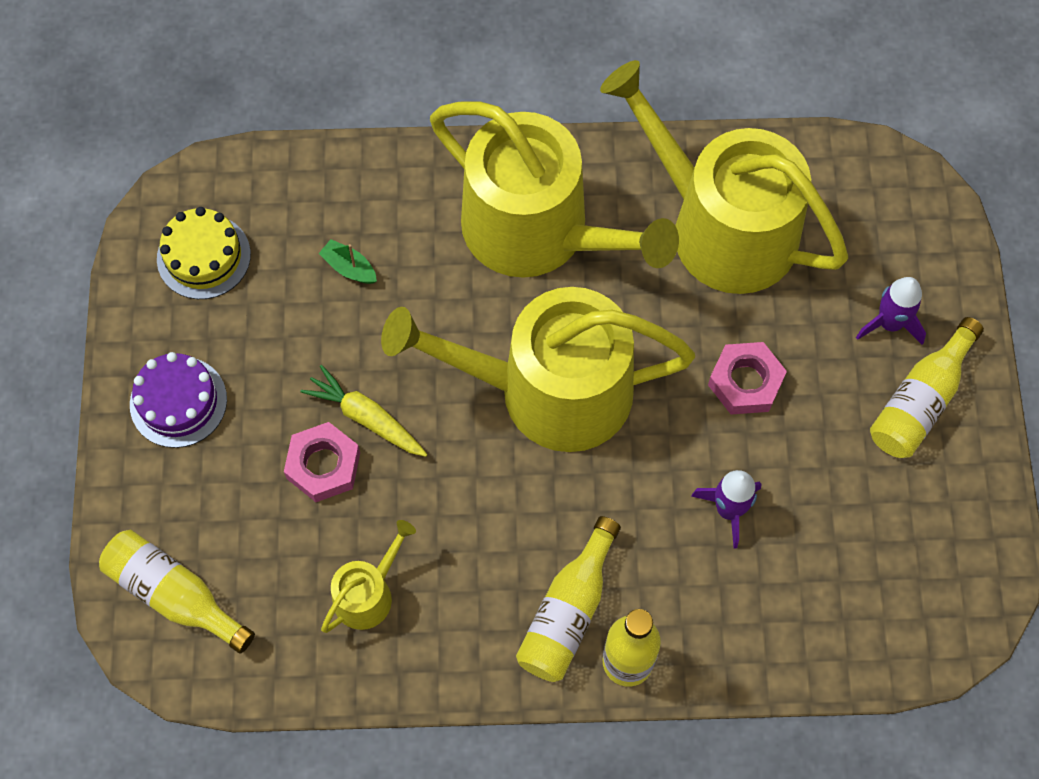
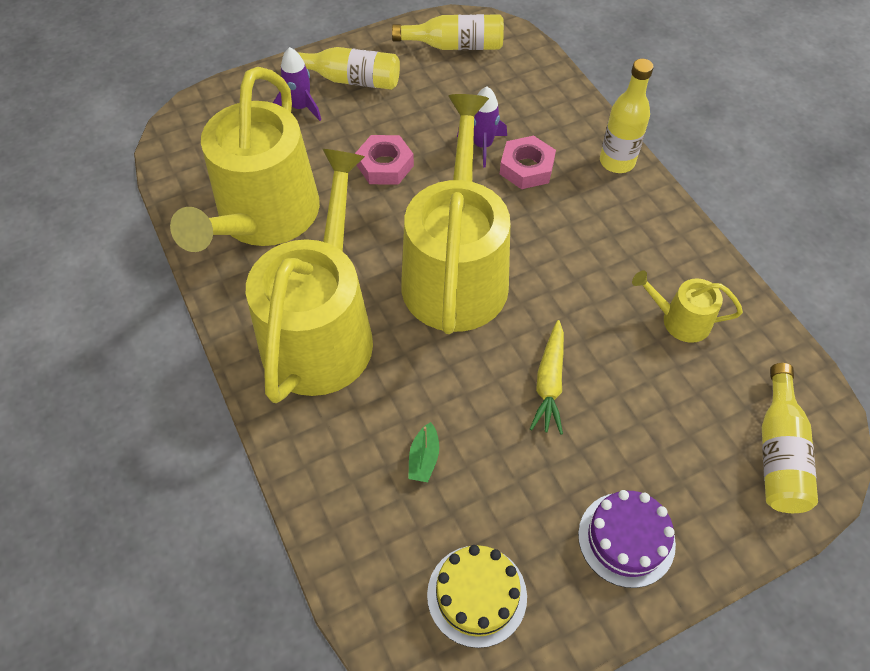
camera: 115 degrees left, 10 degrees down
(323, 465) = (607, 395): pink nut -> pink nut (526, 168)
(548, 391) = (456, 272): yellow watering can -> yellow watering can turned 150 degrees counterclockwise
(568, 612) = (608, 202): yellow bottle -> yellow bottle (455, 46)

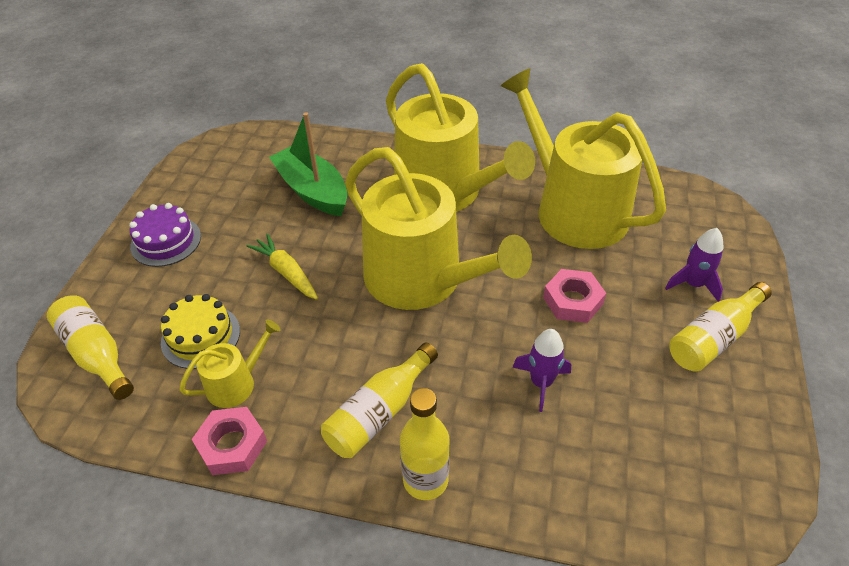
camera: 130 degrees right, 10 degrees down
(424, 458) = (312, 191): green boat -> green boat, size x2.42
(455, 46) = (719, 461): yellow bottle -> yellow bottle (379, 412)
(477, 595) = (224, 171): yellow cake -> yellow cake (200, 336)
(526, 168) = (484, 397): pink nut -> pink nut (232, 445)

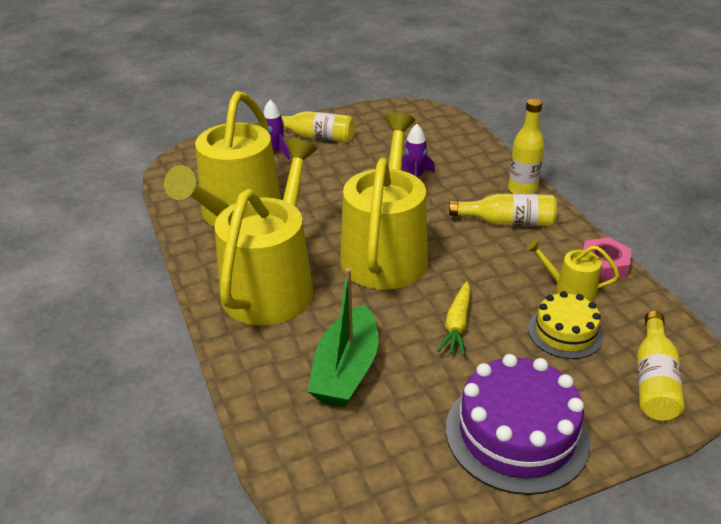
camera: 125 degrees left, 10 degrees down
(166, 241) = (516, 434): purple cake -> purple cake, size x1.68
(572, 301) = (336, 186): pink nut -> none

